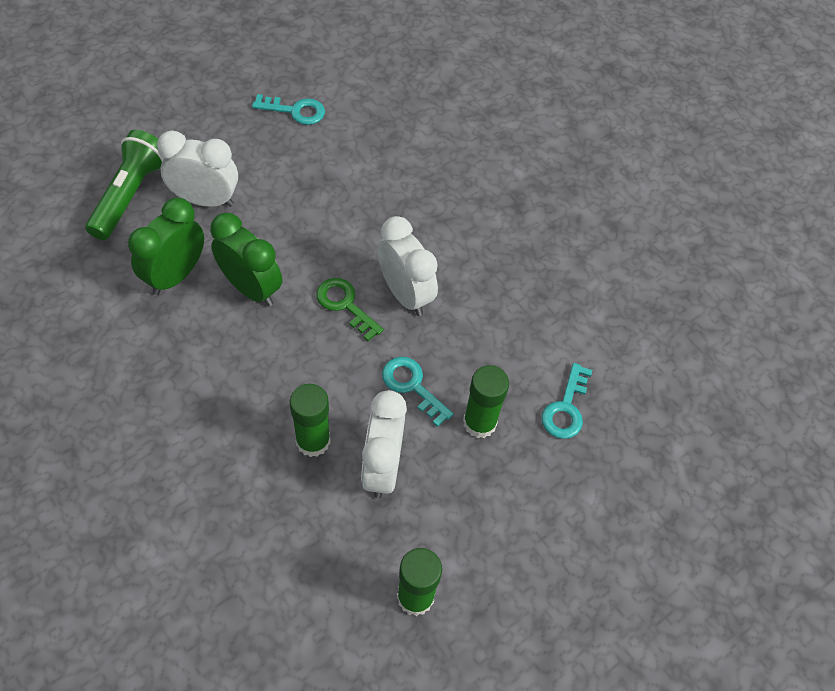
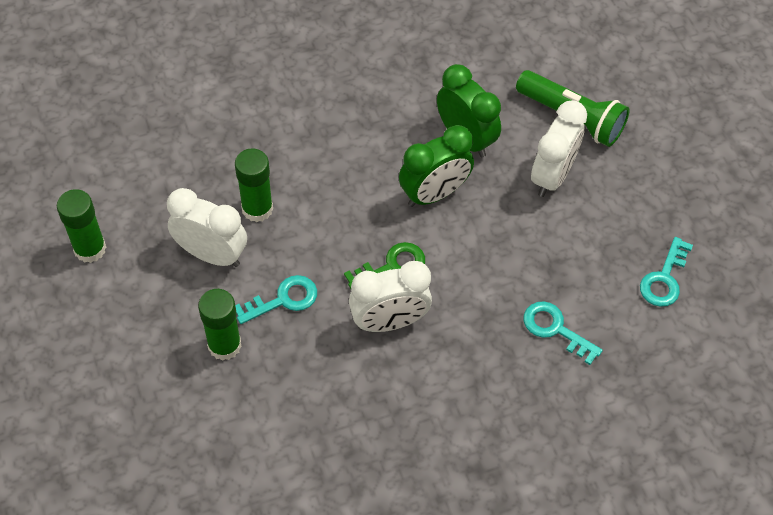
camera: 110 degrees right, 0 degrees up
(566, 408) = (211, 428): turquoise key -> turquoise key (555, 329)

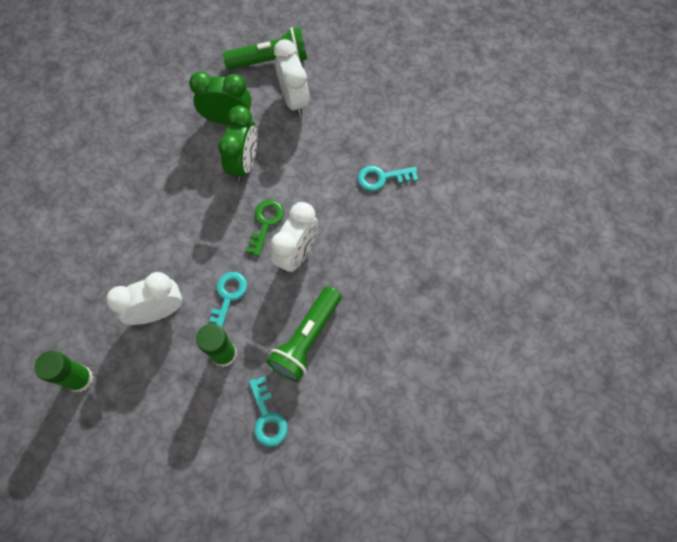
camera: 45 degrees left, 10 degrees up
(257, 209) = (155, 261): green glue stick -> none
(310, 405) = (306, 338): none -> green flashlight
(664, 278) = (403, 104): turquoise key -> turquoise key (267, 417)

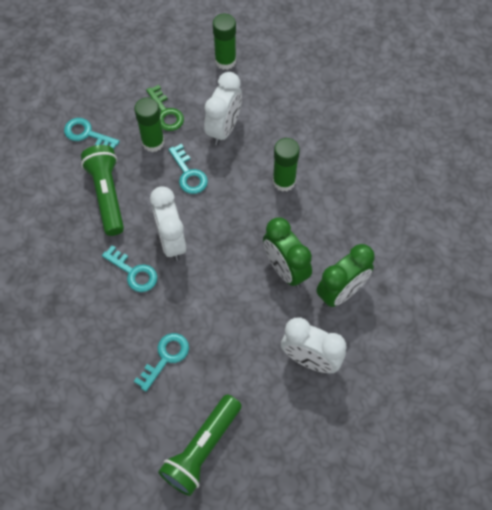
camera: 135 degrees right, 5 degrees down
(169, 225) = (284, 181): none -> green glue stick
(265, 223) = (218, 242): green key -> green key (166, 113)
(270, 60) = (373, 378): green flashlight -> green flashlight (202, 449)
(347, 255) = (133, 272): none -> turquoise key

